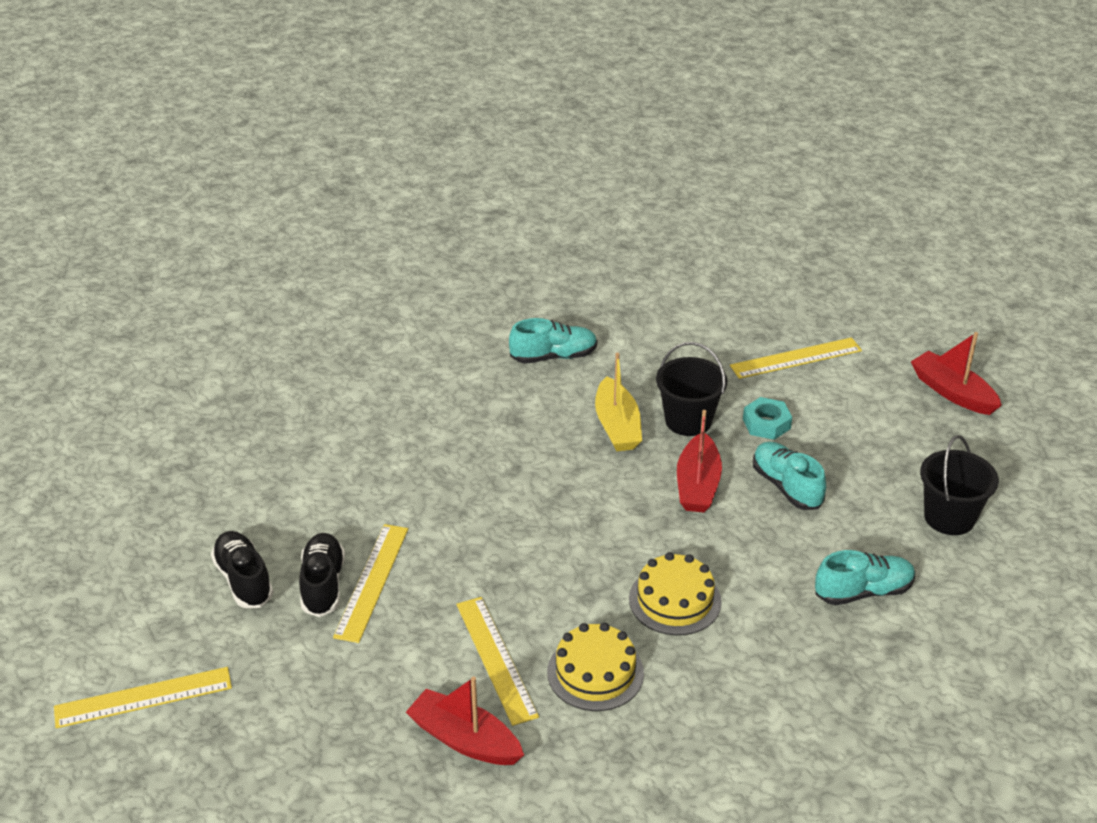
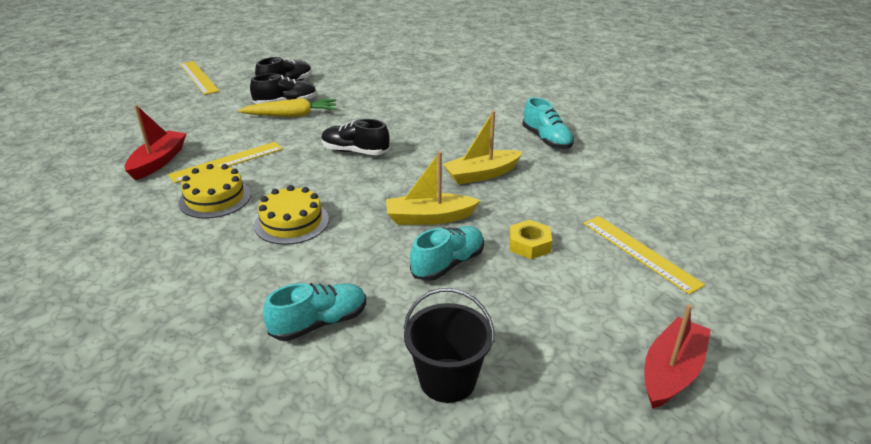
camera: 75 degrees right, 5 degrees down
(371, 581) = (291, 115): yellow ruler -> yellow carrot
(517, 525) = (355, 151): none -> black shoe
(688, 420) = (508, 204): black bucket -> none
(697, 485) = (429, 218): red boat -> yellow boat
(766, 424) = (529, 244): turquoise nut -> yellow nut
(863, 591) = (319, 323): turquoise shoe -> turquoise shoe turned 90 degrees counterclockwise

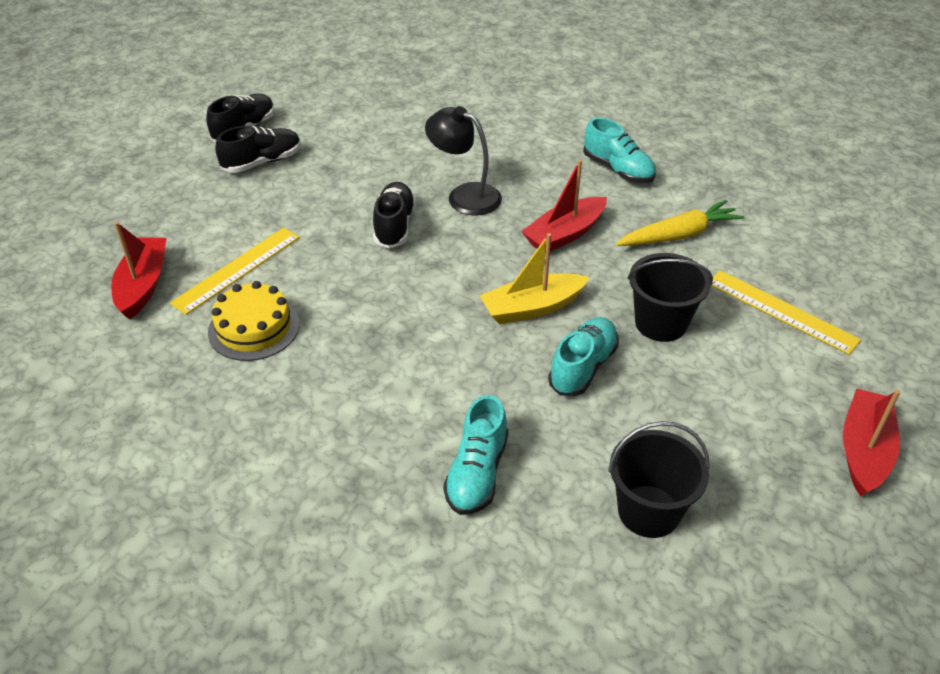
camera: 15 degrees left, 10 degrees up
(198, 77) = (113, 135): yellow ruler -> none
(291, 115) = (280, 181): yellow carrot -> yellow carrot (678, 235)
(291, 222) = (371, 345): yellow cake -> none
(319, 323) = (477, 473): turquoise shoe -> turquoise shoe turned 150 degrees clockwise
(355, 151) = (394, 226): black shoe -> black shoe turned 90 degrees clockwise
(418, 140) = (464, 195): none -> black lamp
(482, 174) = (565, 234): yellow boat -> red boat
(529, 244) = (660, 323): yellow nut -> black bucket

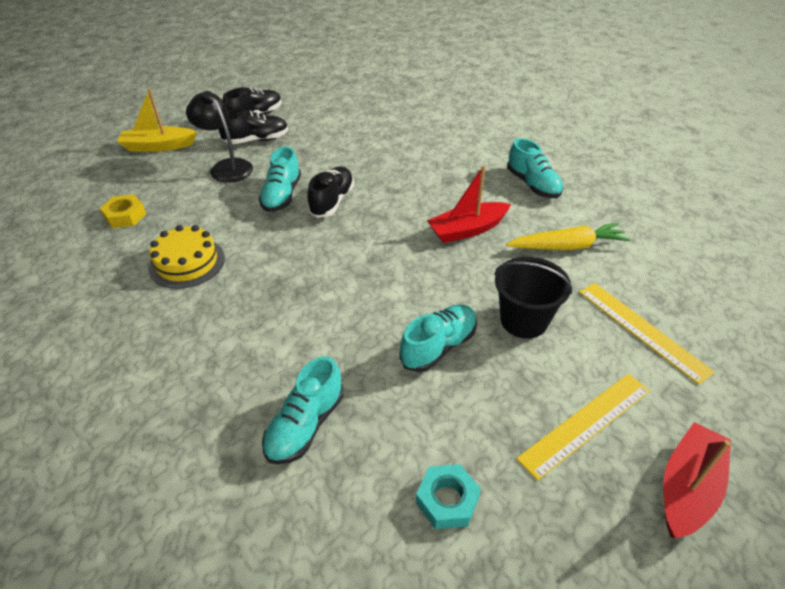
camera: 15 degrees right, 0 degrees up
(143, 285) = (125, 216): red boat -> yellow nut
(237, 269) = (198, 215): yellow ruler -> yellow ruler (586, 423)
(330, 228) = (282, 195): none -> turquoise shoe
(464, 195) = (397, 186): black lamp -> black lamp (226, 167)
(532, 308) = (415, 286): yellow boat -> yellow boat (159, 146)
(648, 511) = (447, 500): black bucket -> turquoise nut

